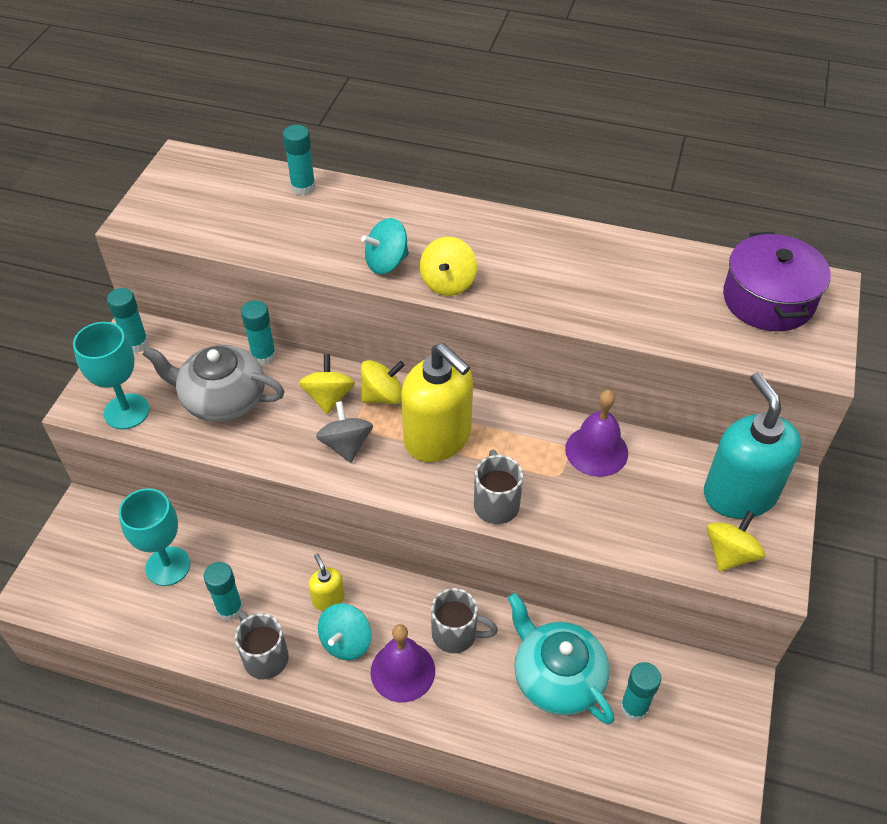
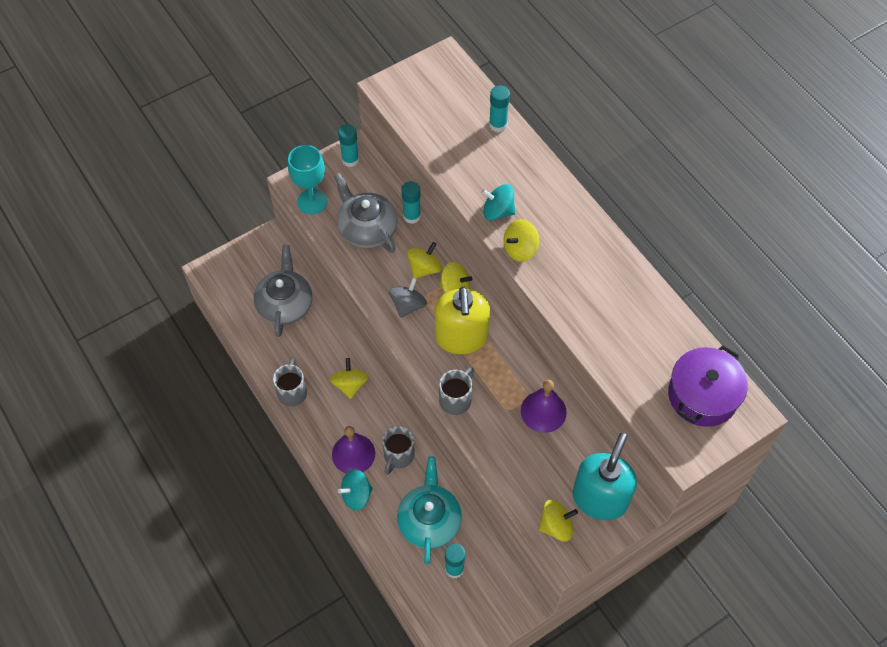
camera: 40 degrees right, 10 degrees up
(168, 566) = (285, 304): turquoise goblet -> grey teapot
(230, 609) = (296, 352): turquoise glue stick -> none
(328, 598) = (350, 385): yellow soap dispenser -> yellow spinning top
(346, 642) = (339, 415): turquoise spinning top -> turquoise spinning top (356, 495)
(456, 634) = (398, 456): grey mug -> grey mug turned 60 degrees clockwise

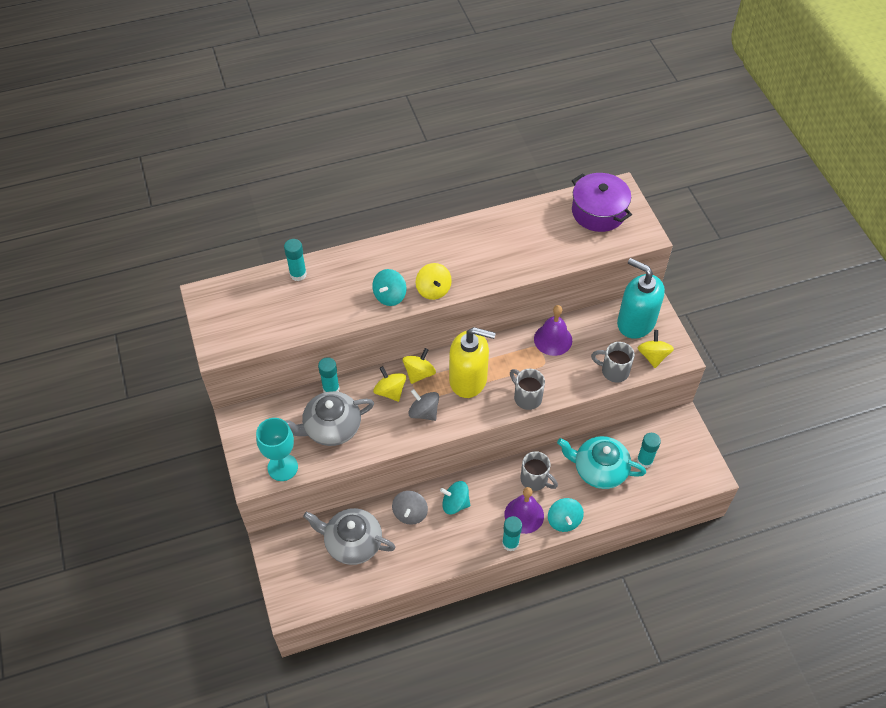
camera: 75 degrees left, 5 degrees down
(292, 392) = (448, 554): grey mug -> grey mug (613, 371)
(328, 346) = (410, 513): none -> grey spinning top
(350, 160) = (247, 425): turquoise glue stick -> turquoise glue stick (510, 543)
(350, 385) = (455, 503): yellow spinning top -> turquoise spinning top

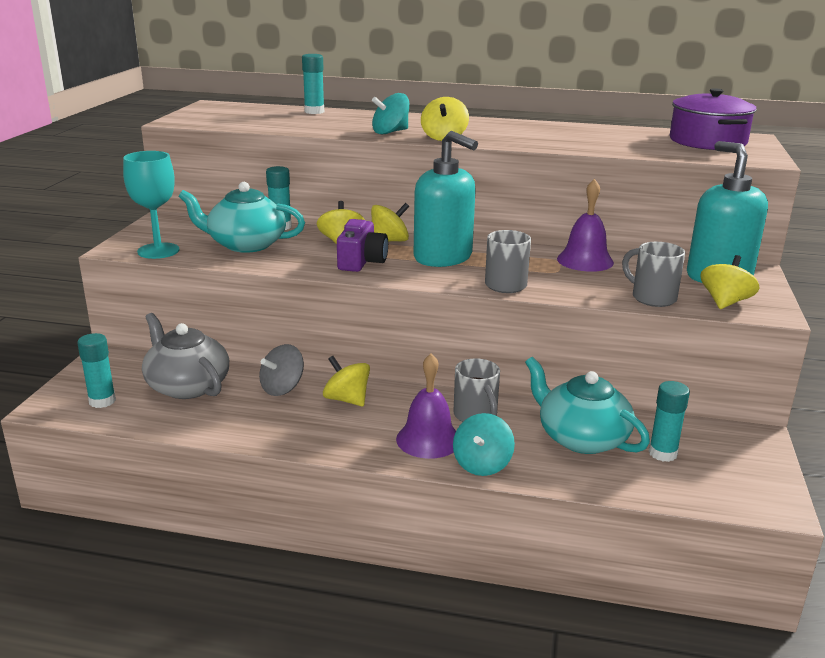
camera: 30 degrees right, 30 degrees down
(331, 427) = (246, 244): grey teapot -> turquoise teapot
(424, 412) = (361, 262): grey spinning top -> purple camera
(455, 503) = (347, 399): turquoise spinning top -> yellow spinning top
(468, 380) = (443, 257): yellow soap dispenser -> turquoise soap dispenser
(510, 543) = (381, 456): turquoise glue stick -> turquoise glue stick (102, 401)

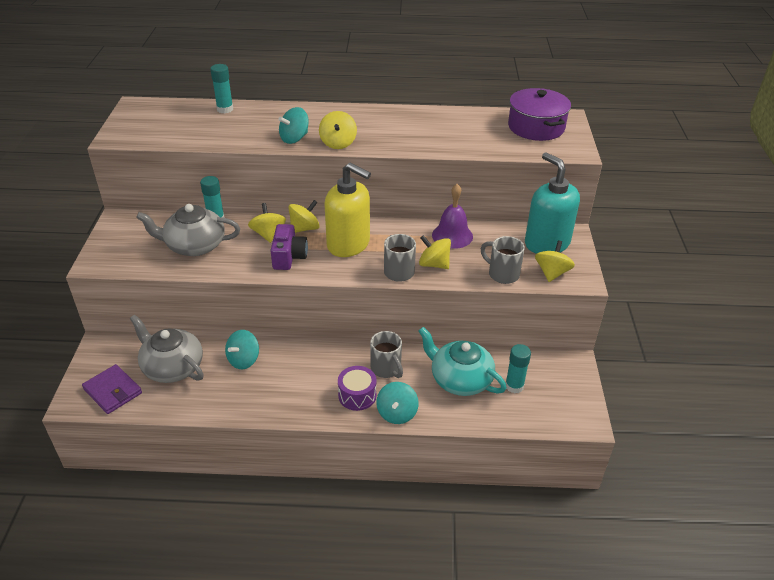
camera: 10 degrees left, 15 degrees up
(102, 401) = (113, 391): turquoise glue stick -> purple wallet
(158, 251) = (128, 262): turquoise goblet -> none
(246, 244) = (194, 245): turquoise teapot -> grey teapot
(282, 388) = (243, 360): grey spinning top -> turquoise spinning top
(347, 399) = (293, 365): yellow spinning top -> yellow spinning top (434, 264)
(428, 439) = (357, 395): purple bell -> purple drum
(443, 257) = (348, 244): turquoise soap dispenser -> yellow soap dispenser

